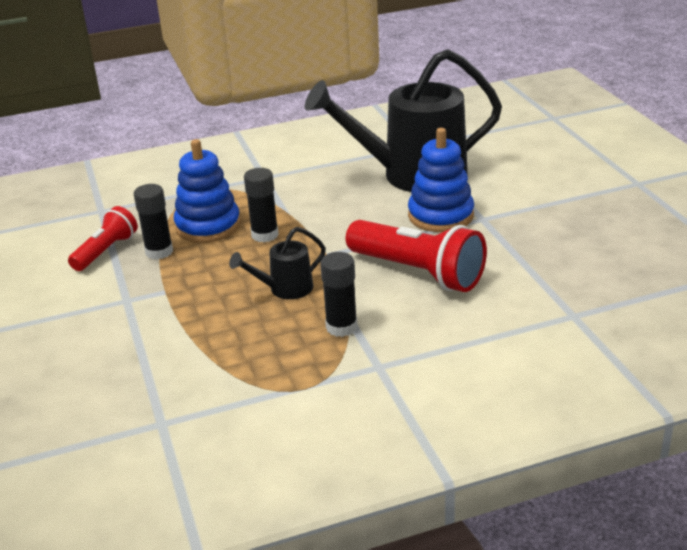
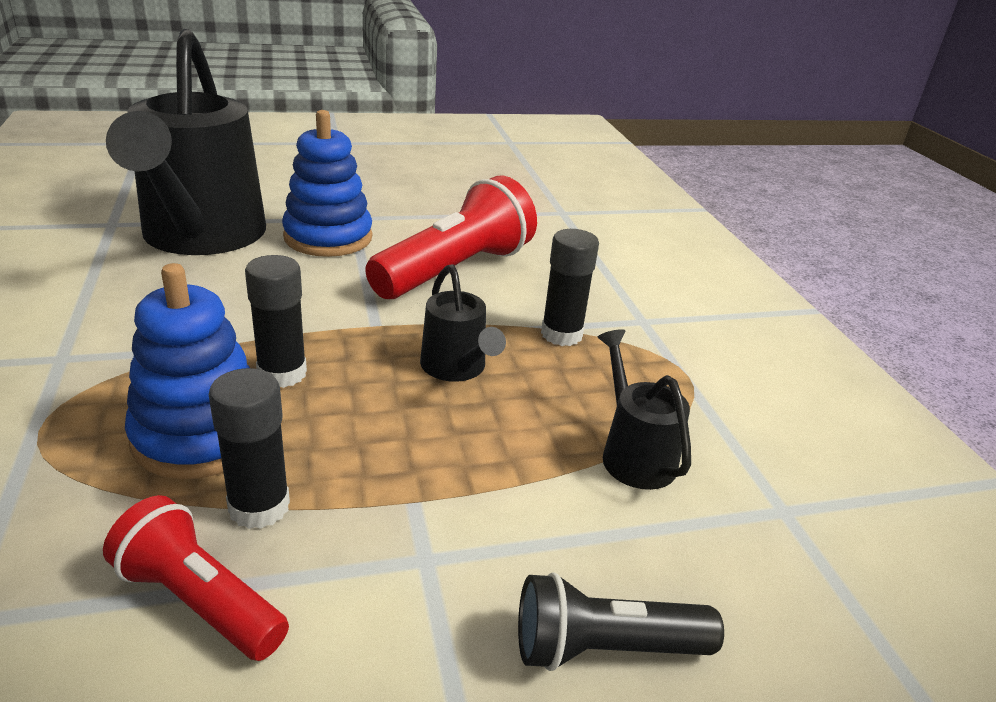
camera: 90 degrees left, 0 degrees up
(70, 354) = (605, 648): none -> black flashlight
(209, 361) = (633, 453): none -> black watering can

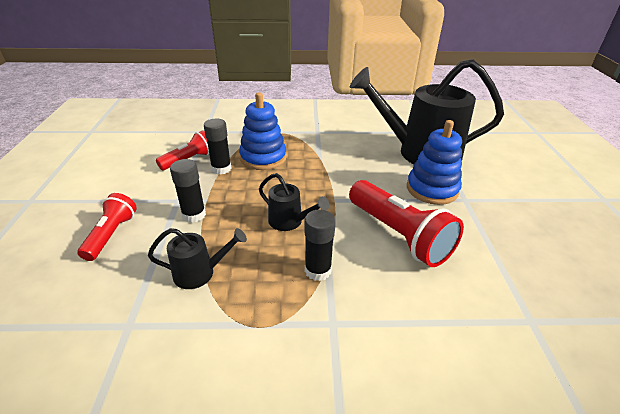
camera: 105 degrees right, 5 degrees up
(282, 373) = (297, 173): black glue stick -> black glue stick (194, 215)
(457, 369) = (290, 222): black watering can -> black watering can turned 135 degrees counterclockwise
(605, 648) = (111, 235): black flashlight -> red flashlight

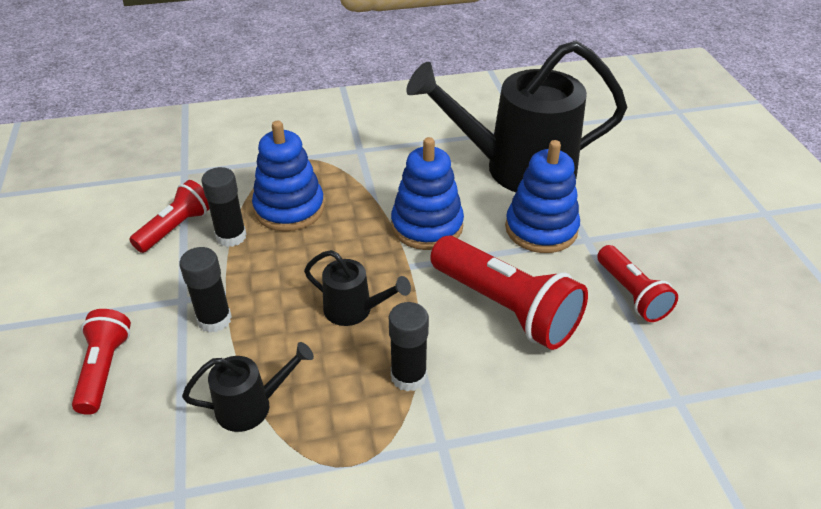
camera: 10 degrees left, 5 degrees up
(352, 178) = (427, 226): none -> blue stacking toy
(496, 239) = (631, 294): none -> red flashlight

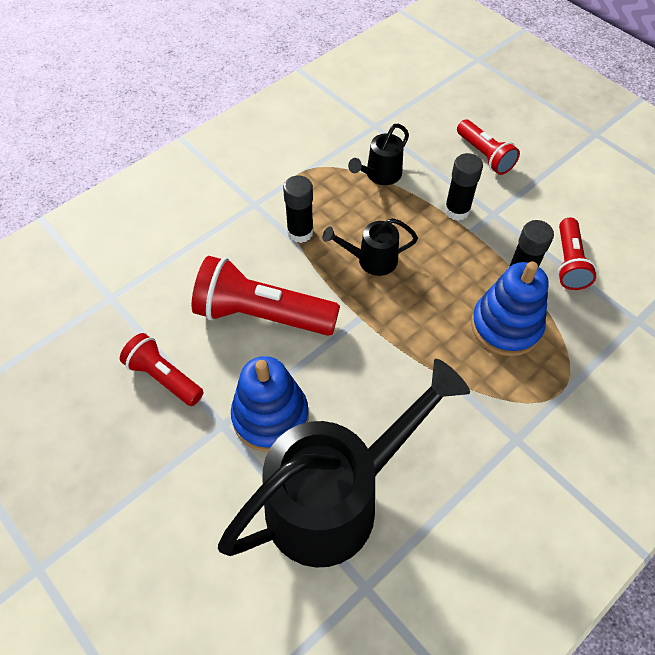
camera: 150 degrees right, 15 degrees up
(427, 226) = (375, 367): blue stacking toy -> none

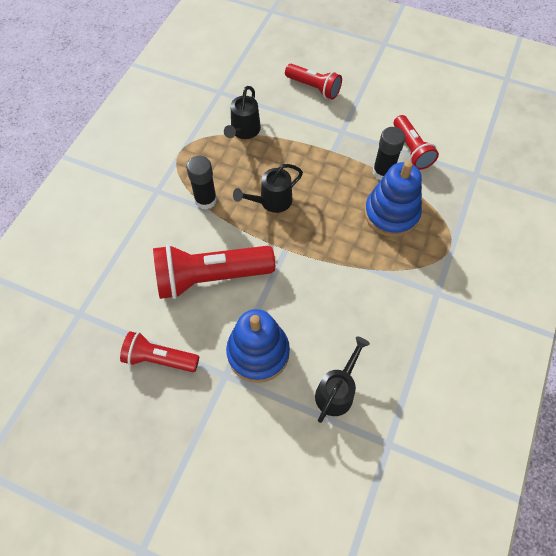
camera: 25 degrees left, 5 degrees up
(336, 498) = (337, 391): black watering can -> black watering can, size x0.44
(457, 210) = (315, 138): black glue stick -> none

